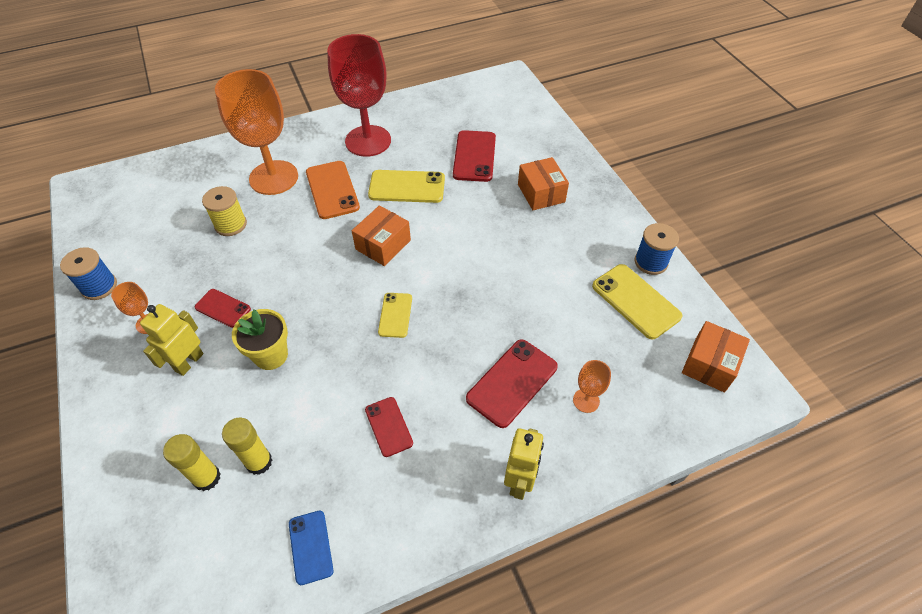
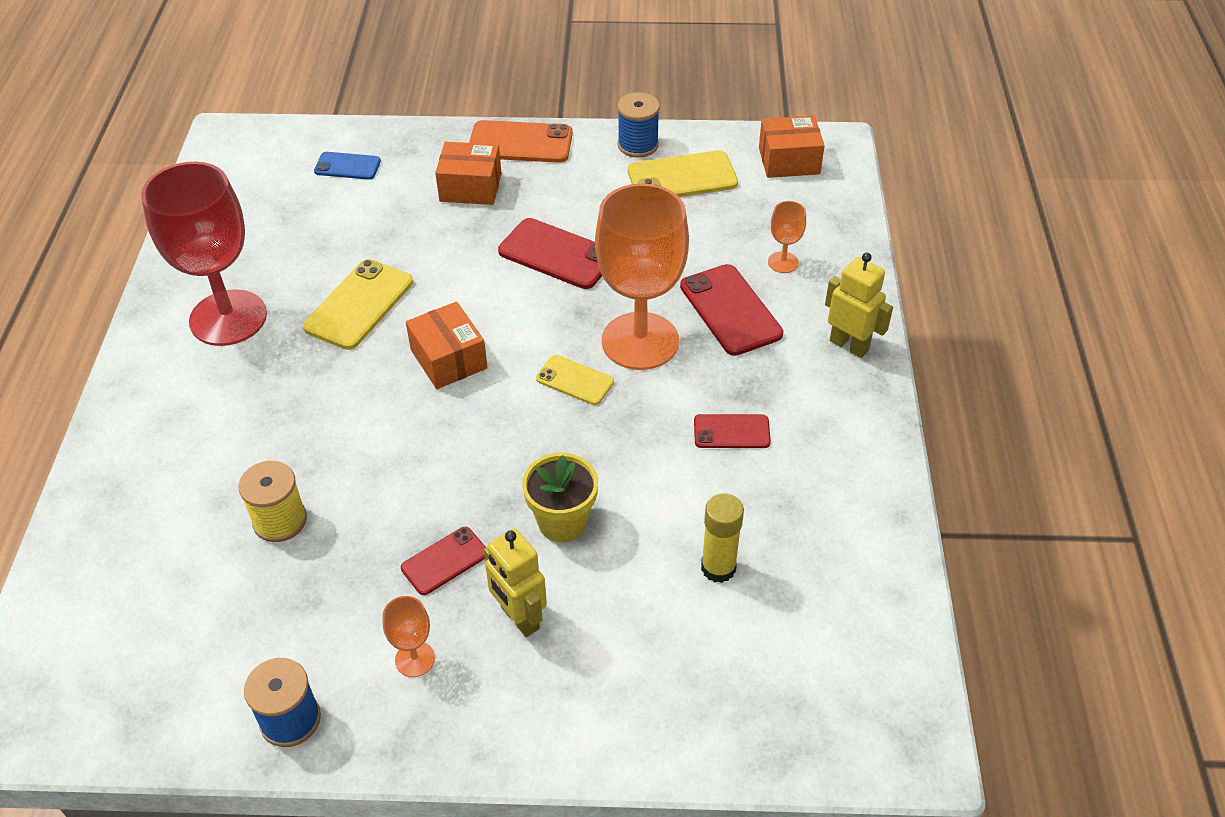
camera: 65 degrees left, 5 degrees down
(207, 478) = (714, 627): yellow glue stick -> none
(274, 178) = (216, 446): orange goblet -> orange goblet (640, 341)
(310, 547) = (849, 541): blue phone -> blue phone (347, 166)
(332, 190) = (300, 384): orange phone -> orange phone (520, 143)
(474, 156) = (355, 222): red phone -> red phone (557, 254)
(709, 364) = (789, 161): orange box -> orange box turned 60 degrees counterclockwise

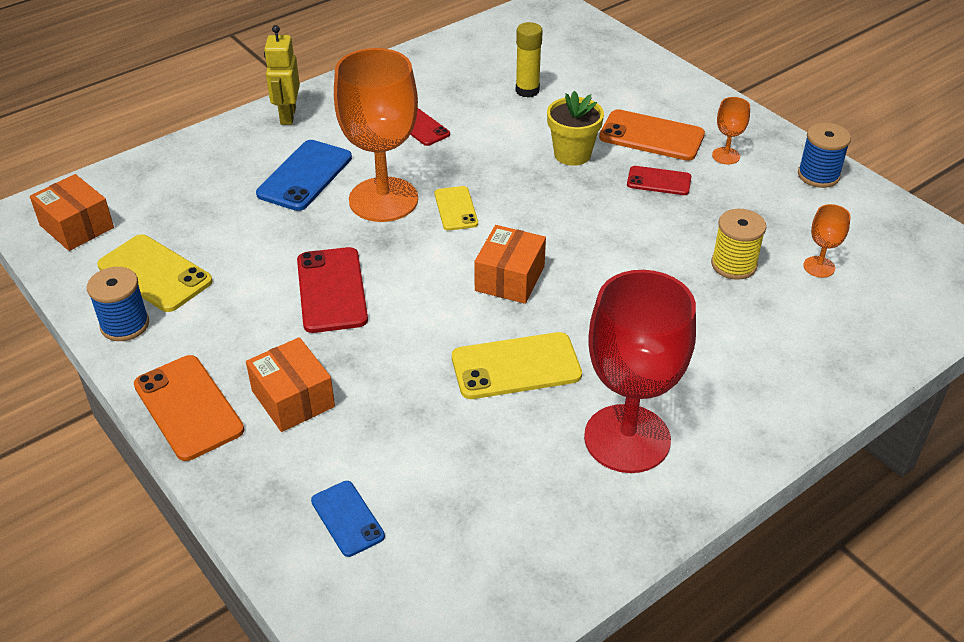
camera: 130 degrees left, 5 degrees down
(519, 618) = (651, 136): yellow robot -> orange phone
(730, 310) = (305, 176): red phone -> blue phone
(783, 262) = (224, 175): orange goblet -> orange goblet (819, 267)

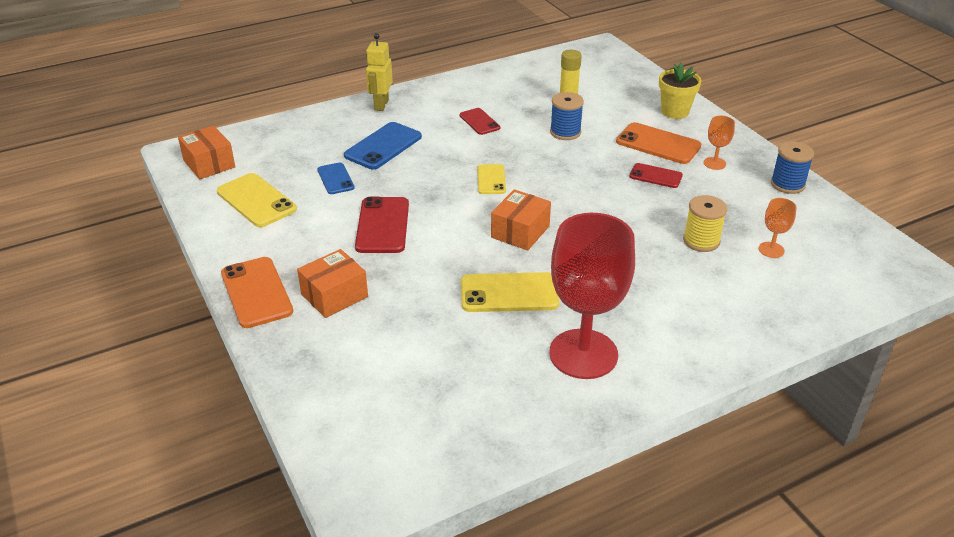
camera: 10 degrees right, 5 degrees down
(125, 325) = (226, 232): blue spool -> blue spool (565, 132)
(293, 399) = (334, 295): orange box -> orange box turned 75 degrees clockwise
(347, 518) = (353, 382): blue phone -> blue phone (335, 179)
(383, 200) = (437, 168): orange goblet -> none
(572, 154) = (591, 151): yellow flower pot -> yellow flower pot (675, 112)

